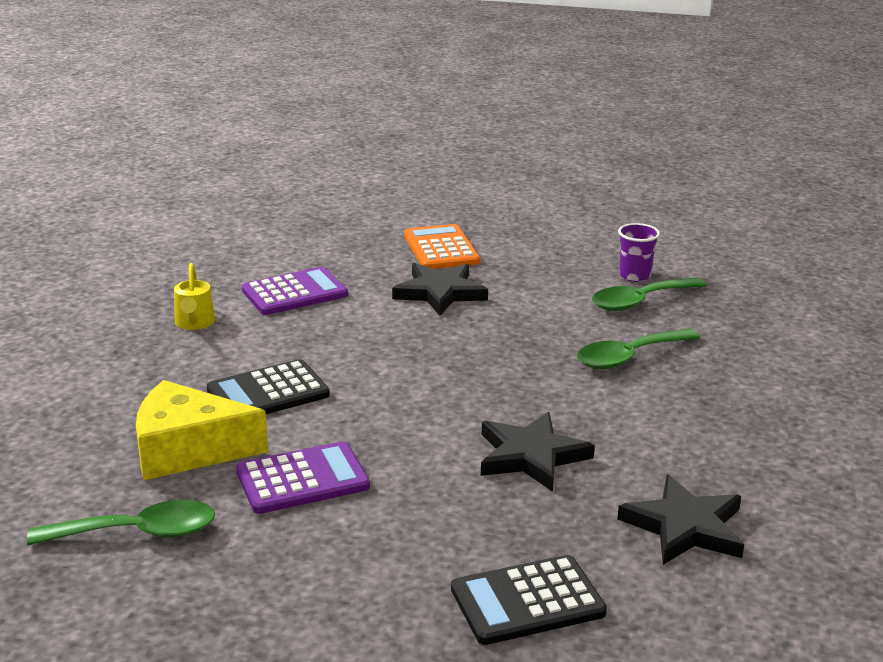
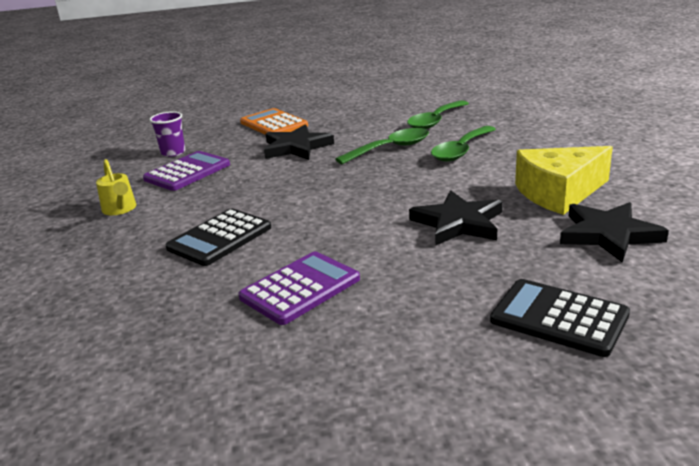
camera: 20 degrees left, 0 degrees up
(138, 533) = (187, 374): green spoon -> green spoon (391, 148)
(188, 450) = (183, 296): yellow cheese -> yellow cheese (559, 193)
(527, 601) = (559, 318): black calculator -> black calculator turned 75 degrees clockwise
(634, 276) = (417, 109): purple cup -> purple cup (173, 152)

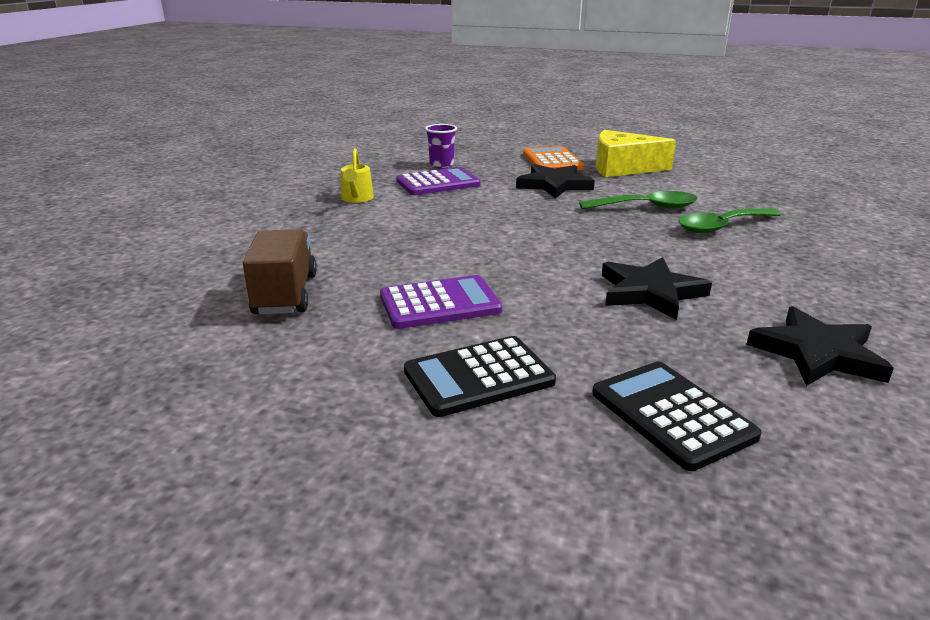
camera: 25 degrees right, 0 degrees up
(143, 329) = (285, 294): none -> brown truck
(220, 238) = (412, 242): black calculator -> black calculator (479, 377)
(435, 121) = (720, 193): green spoon -> none
(559, 193) = (797, 295): yellow cheese -> yellow cheese (622, 168)

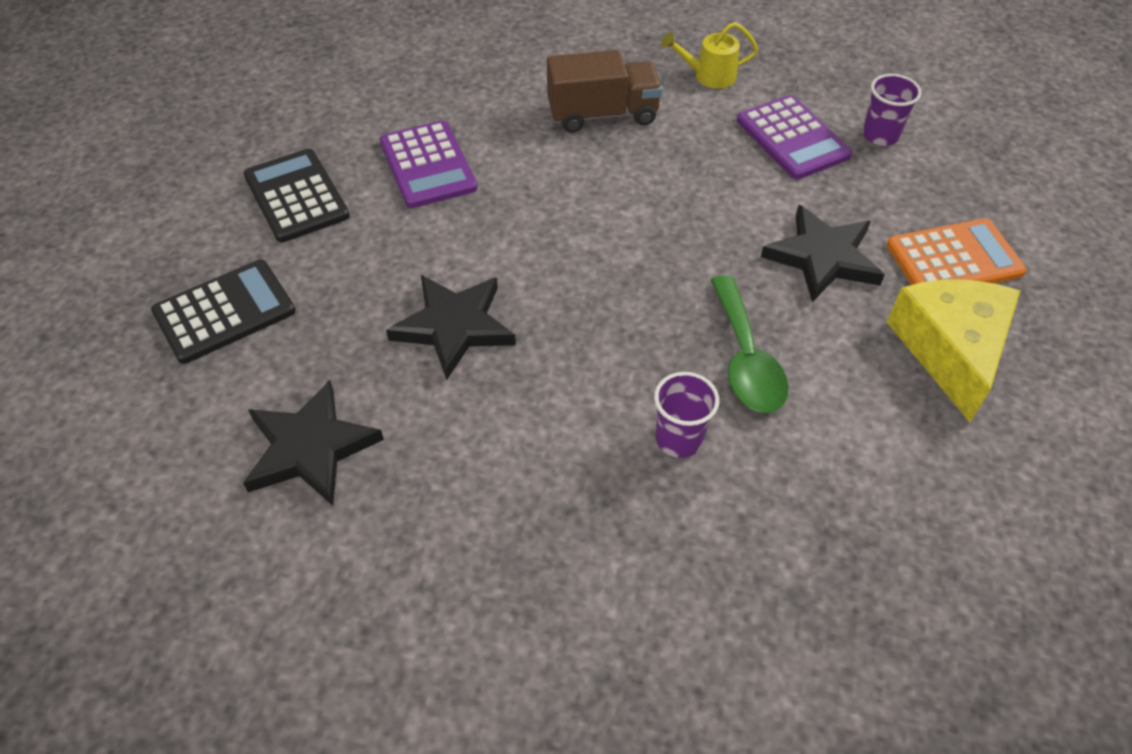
camera: 85 degrees right, 25 degrees up
(285, 294) = (447, 69): brown truck -> brown truck (602, 114)
(721, 227) = (679, 439): green spoon -> purple cup

